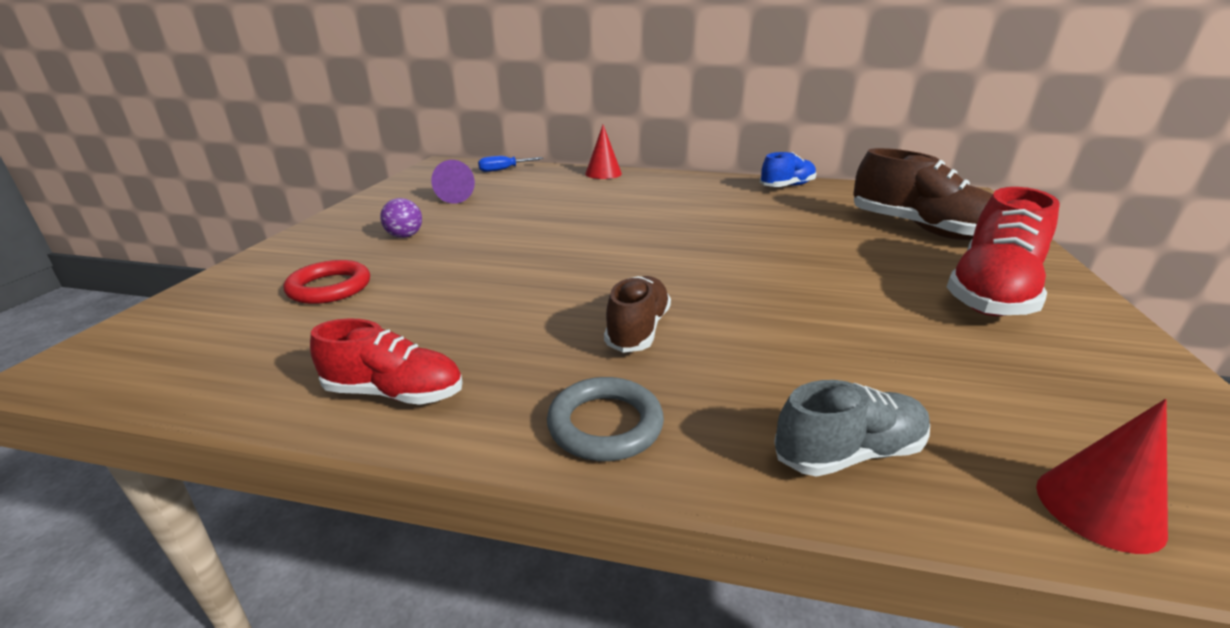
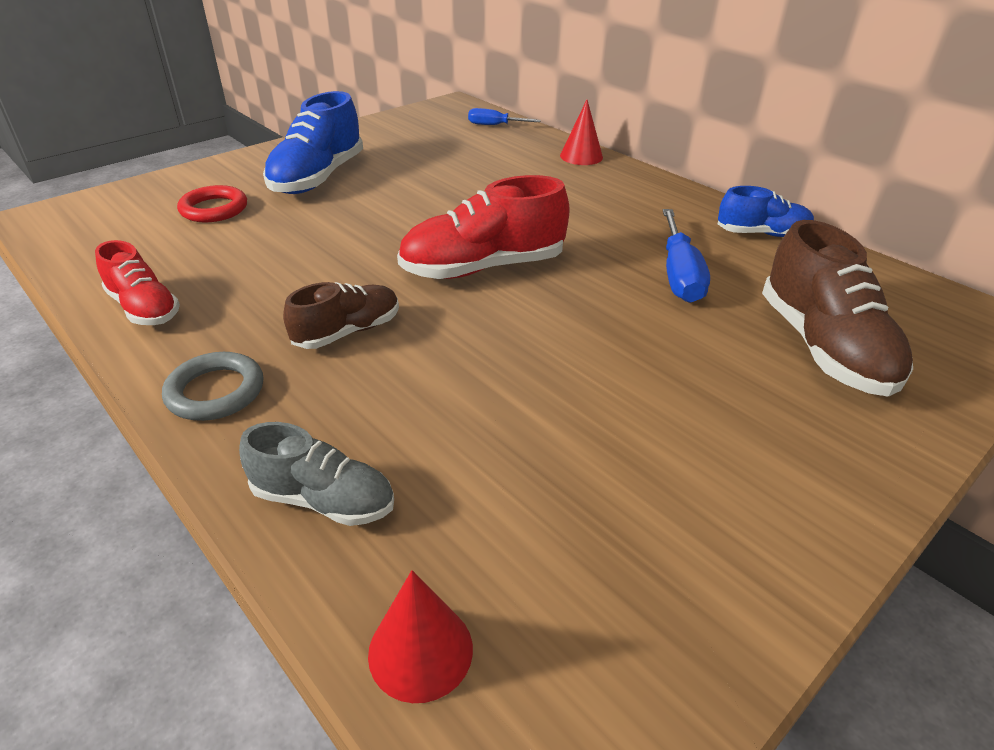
camera: 35 degrees right, 10 degrees up
(405, 236) = (318, 178): purple ball -> blue shoe
(458, 196) = (412, 147): purple cone -> none
(786, 218) = (679, 274): none -> blue screwdriver
(991, 293) = (742, 451): red shoe -> red shoe (483, 268)

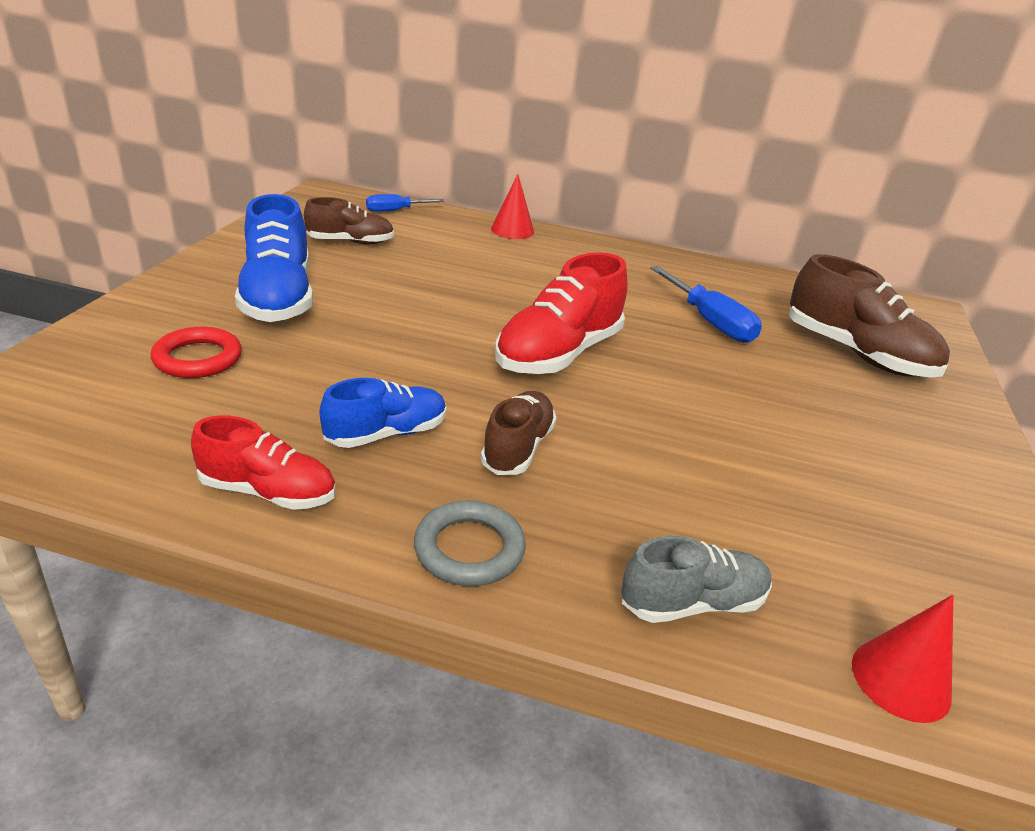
camera: 35 degrees left, 5 degrees down
(425, 145) = (350, 242): none -> brown shoe
(762, 234) = (724, 274): blue shoe -> blue shoe (386, 434)

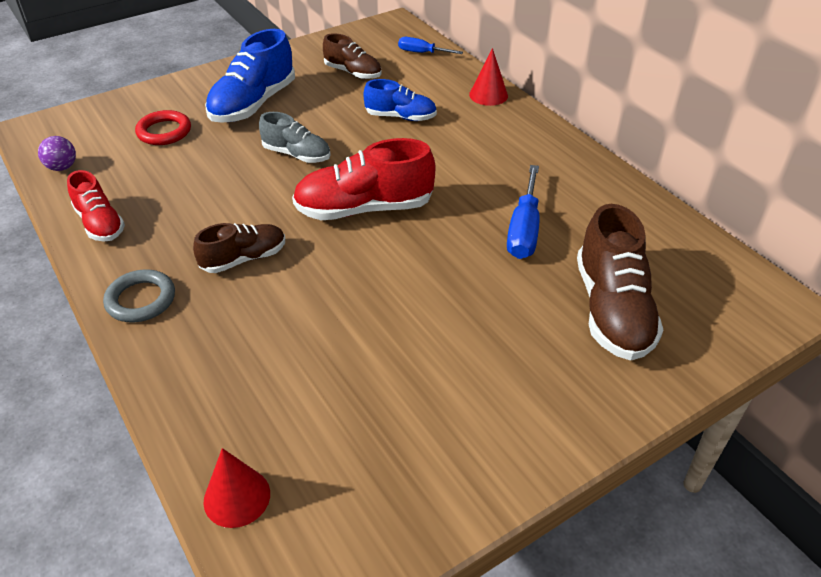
camera: 45 degrees right, 10 degrees up
(91, 451) = (62, 167): none -> purple ball
(386, 434) = (191, 217): blue shoe -> blue shoe (400, 117)
(692, 603) = (198, 390): grey shoe -> grey shoe (296, 155)

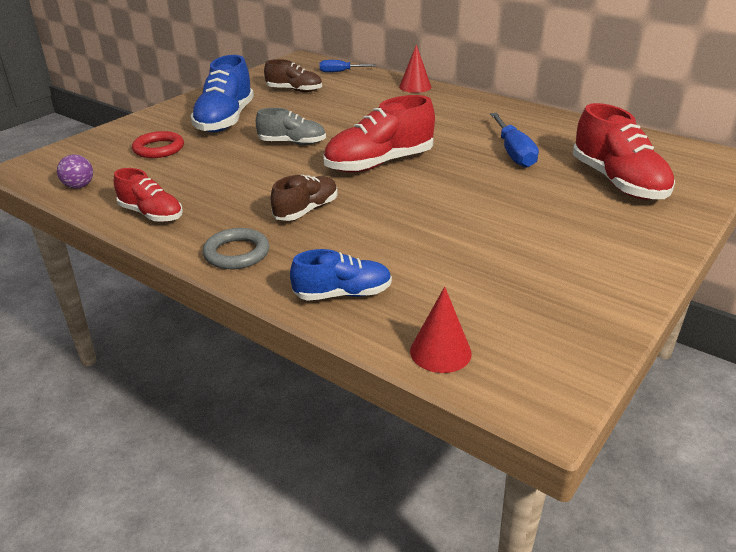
camera: 20 degrees left, 10 degrees down
(400, 117) = (358, 109): blue shoe -> blue shoe (342, 294)
(612, 310) = (618, 182): brown shoe -> red shoe

